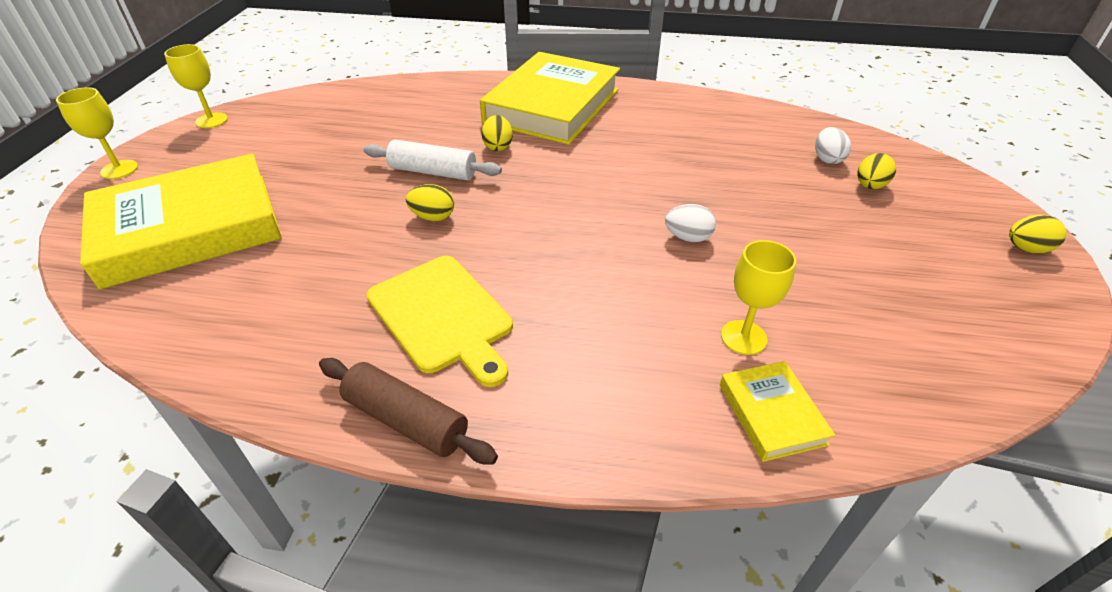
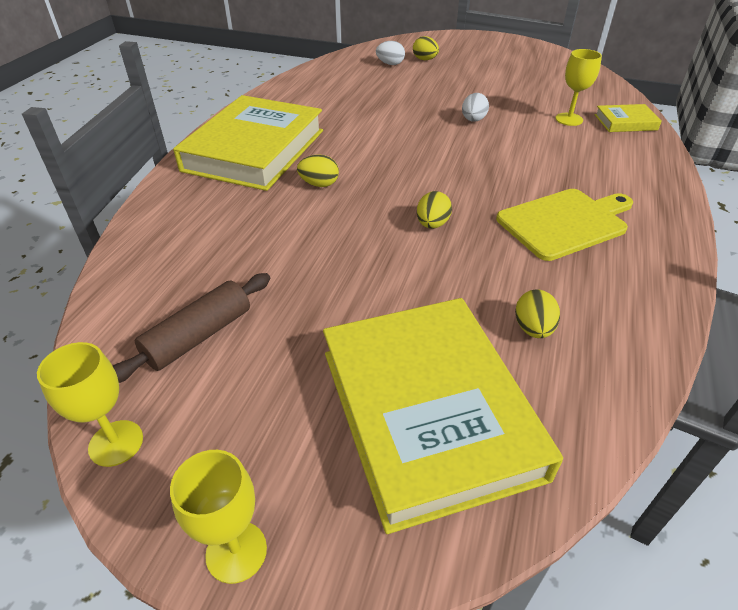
camera: 80 degrees left, 0 degrees up
(406, 420) = (671, 240): brown rolling pin -> brown rolling pin (199, 336)
(433, 172) = (354, 223): white rolling pin -> none
(552, 106) = (254, 150): yellow book -> yellow book turned 75 degrees clockwise
(1026, 249) = (490, 40): yellow egg -> yellow egg (533, 329)

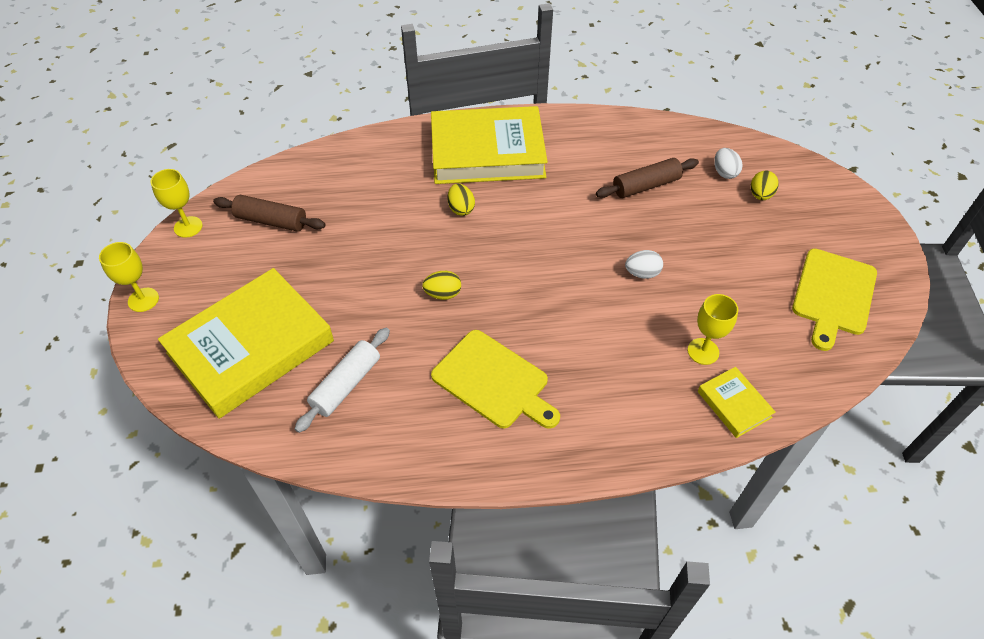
camera: 65 degrees right, 10 degrees up
(376, 93) = (646, 186): none -> brown rolling pin
(533, 329) = (346, 385): yellow egg -> white rolling pin
(536, 65) = (833, 295): none -> yellow cutting board

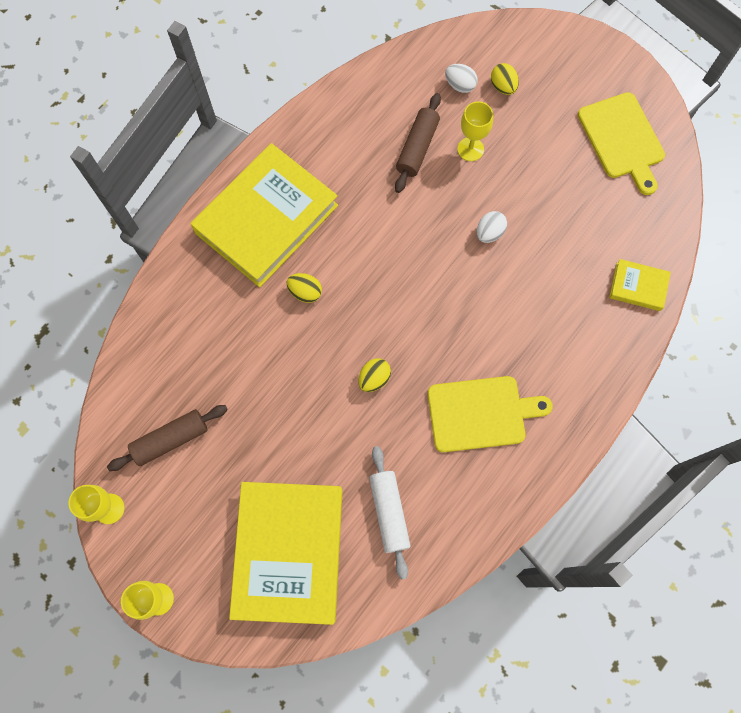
camera: 45 degrees left, 20 degrees up
(703, 351) = (585, 262): yellow goblet -> yellow goblet (470, 149)

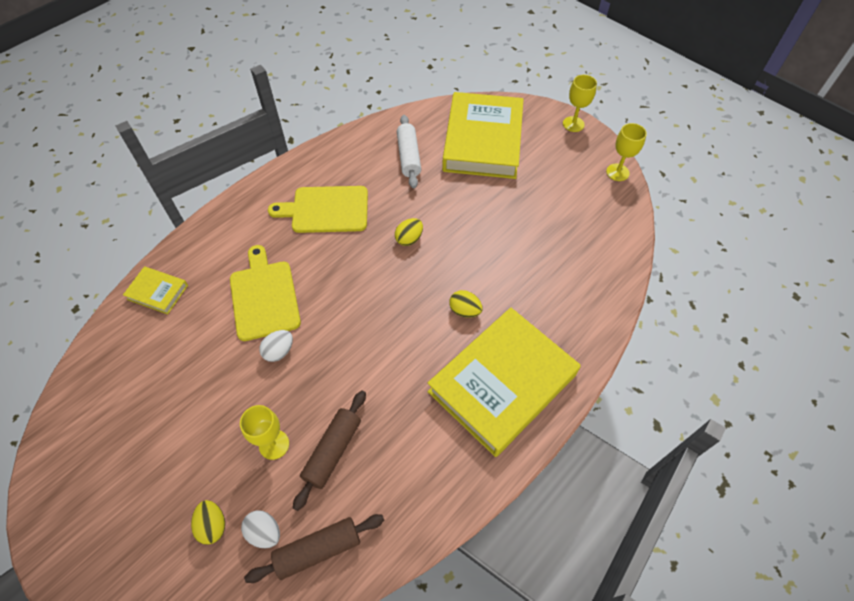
camera: 175 degrees left, 15 degrees down
(170, 439) = (576, 210): brown rolling pin -> brown rolling pin (318, 550)
(622, 139) = (103, 442): yellow cutting board -> yellow cutting board (264, 296)

